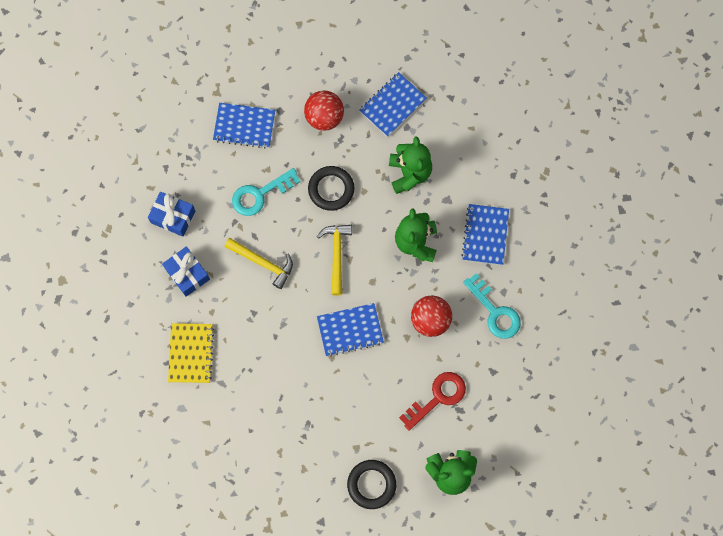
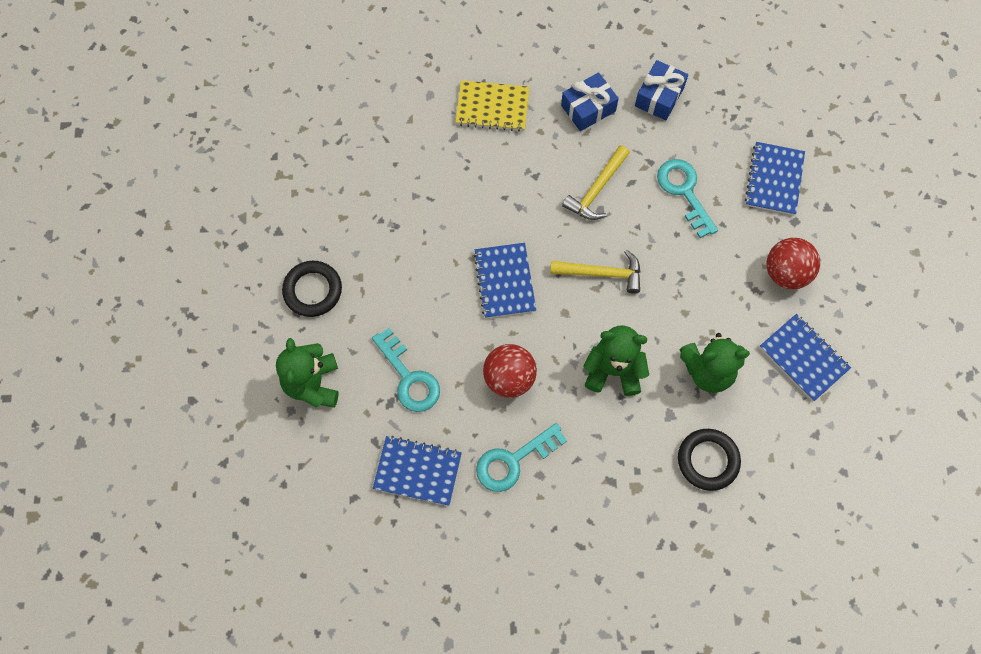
camera: 95 degrees right, 5 degrees down
(331, 189) = (688, 273): black ring -> black ring (708, 460)
(438, 397) = (409, 378): red key -> turquoise key
(485, 235) = (619, 459): blue notebook -> blue notebook (417, 471)

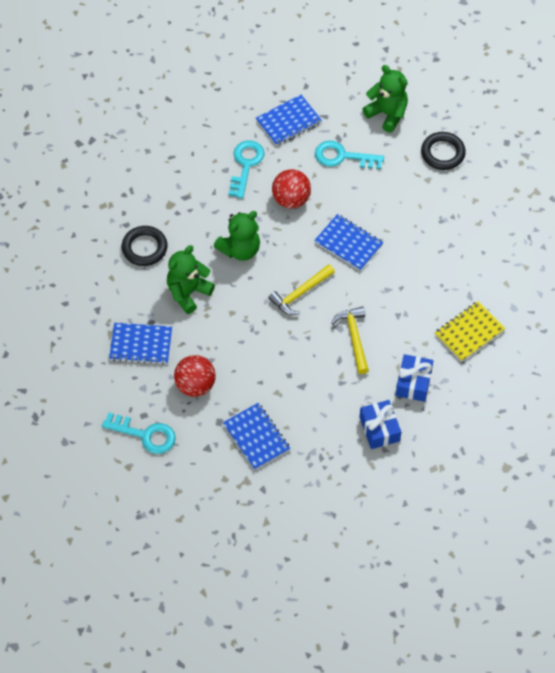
camera: 135 degrees right, 10 degrees down
(684, 192) = (302, 381): turquoise key -> turquoise key (145, 435)

